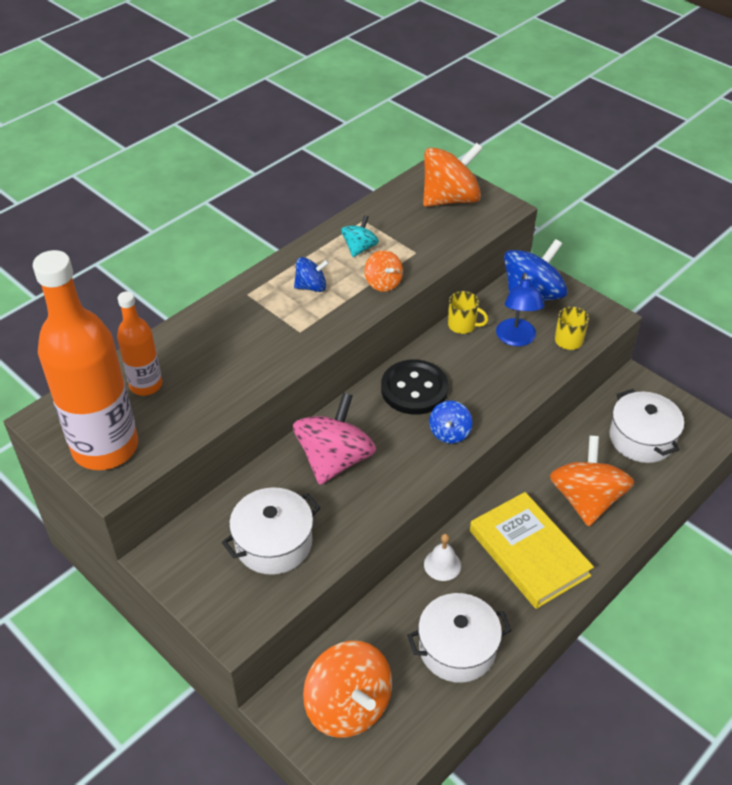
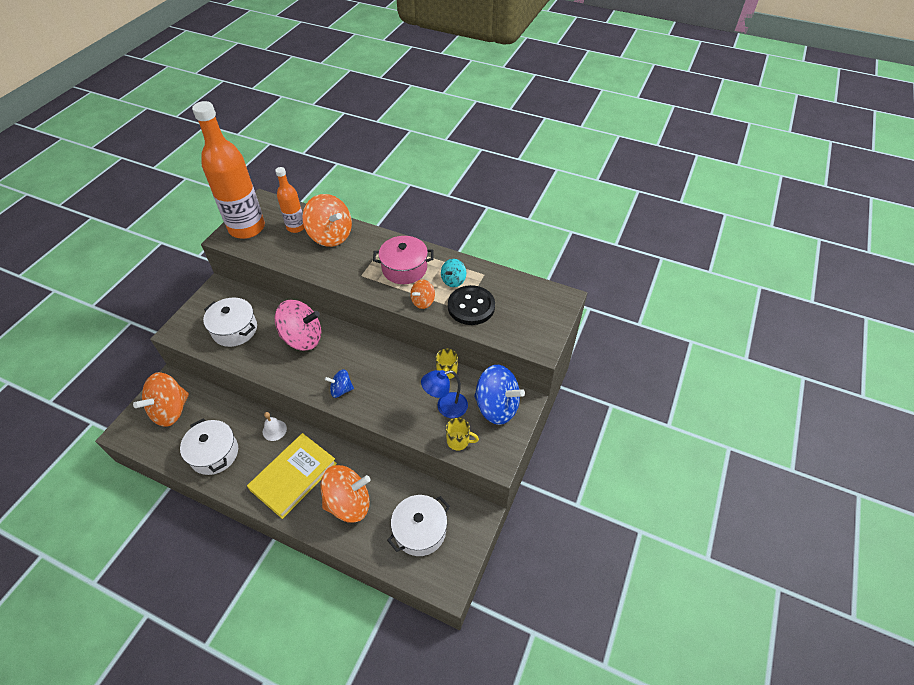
camera: 70 degrees right, 5 degrees up
(311, 287) = (404, 268): blue spinning top -> pink pot
(359, 248) = (453, 280): turquoise spinning top -> turquoise spinning top turned 120 degrees clockwise
(414, 389) = (374, 361): black button -> black button (471, 306)
(450, 199) = (534, 314): orange spinning top -> orange spinning top (330, 236)

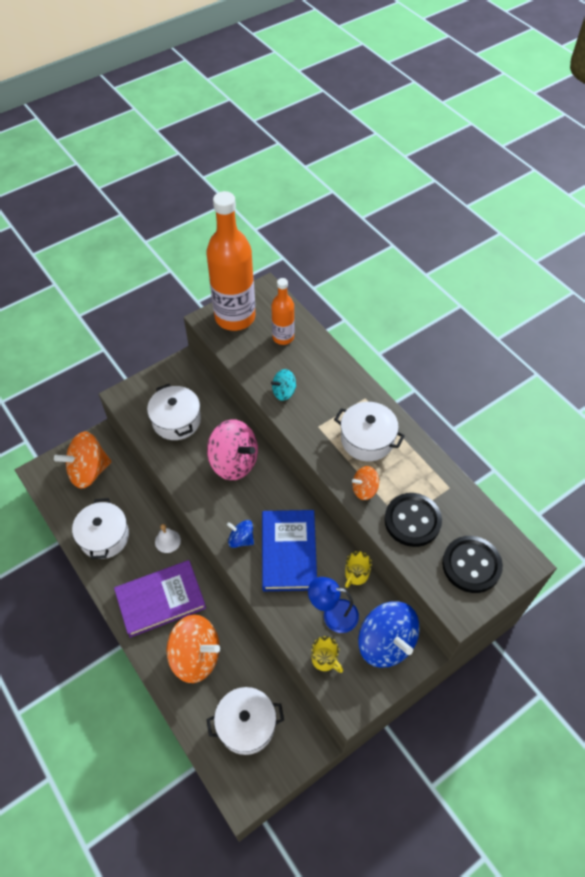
camera: 30 degrees right, 5 degrees up
(294, 476) = (161, 600): yellow book -> purple book
(330, 236) = (312, 363): orange spinning top -> none
(385, 381) = (289, 552): none -> blue book
(404, 268) = (367, 439): pink pot -> white pot
(453, 280) = (411, 479): turquoise spinning top -> turquoise spinning top (284, 392)
(530, 316) = (471, 565): none -> black button

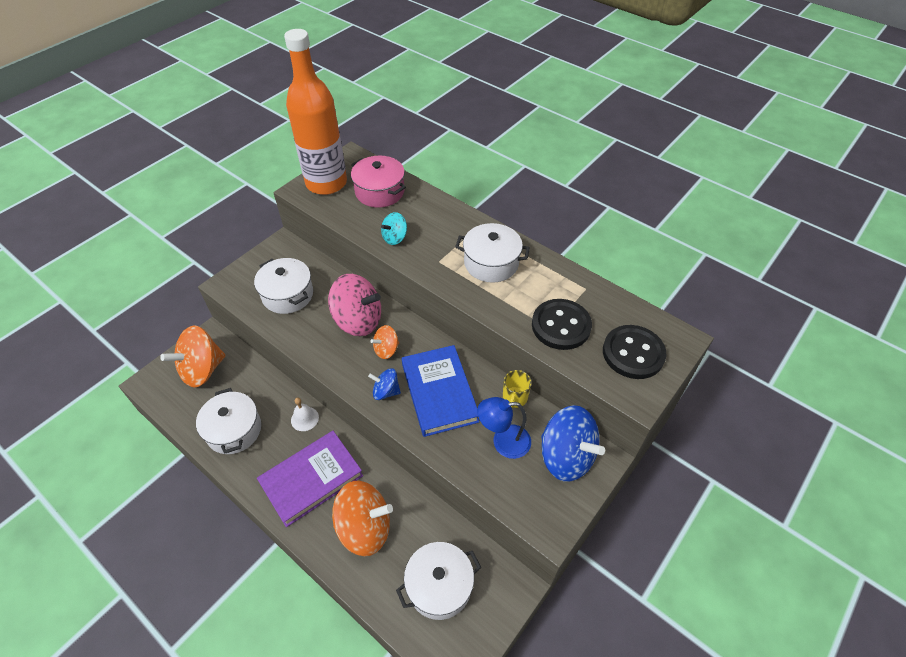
camera: 15 degrees left, 5 degrees down
(283, 337) = (380, 192): orange bottle -> pink pot
(325, 659) = (509, 489): yellow mug -> none
(364, 489) = (503, 307): orange spinning top -> orange spinning top (386, 350)

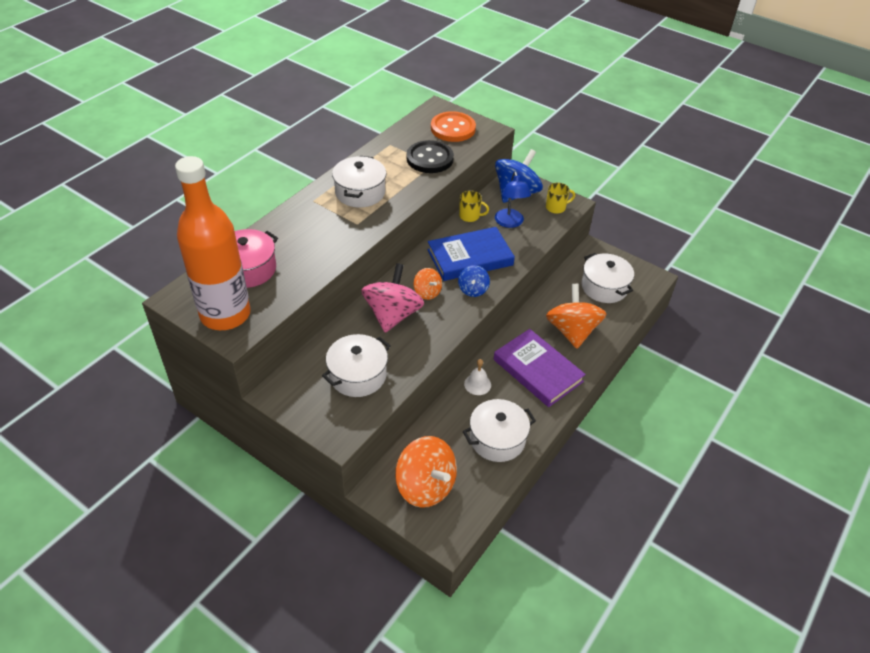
camera: 95 degrees left, 5 degrees down
(395, 238) = (323, 254): turquoise spinning top -> none
(538, 505) = (556, 207): none -> yellow mug
(633, 353) = (453, 128): black button -> orange button

